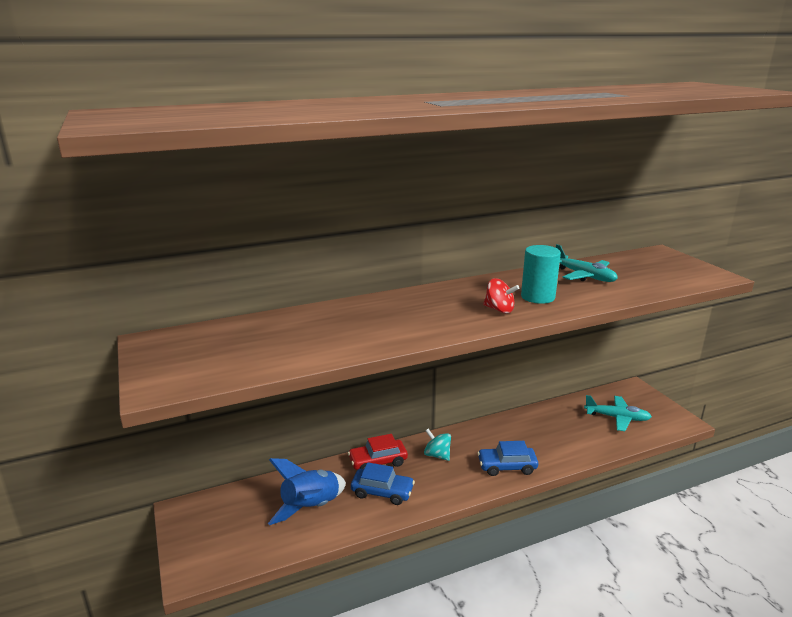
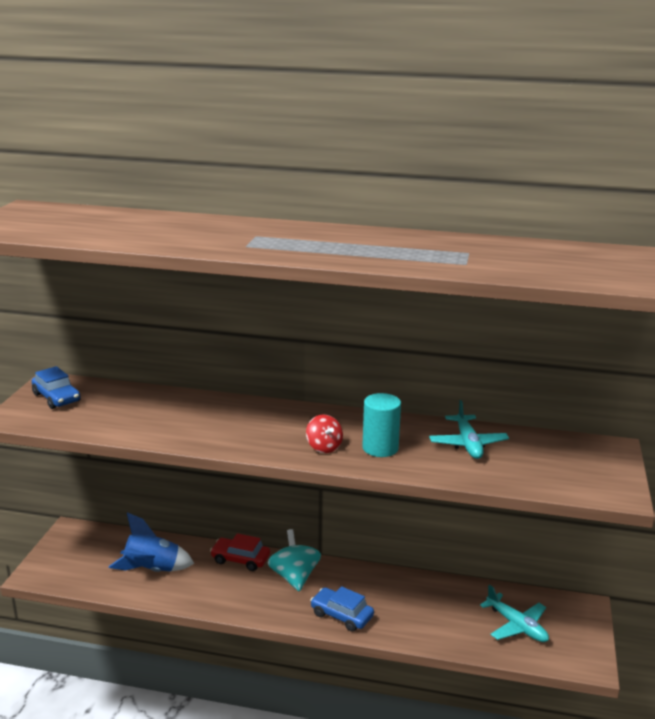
camera: 35 degrees right, 0 degrees up
(382, 492) = (215, 584): blue car -> blue car (56, 398)
(437, 455) = (294, 577): turquoise spinning top -> turquoise spinning top, size x1.59

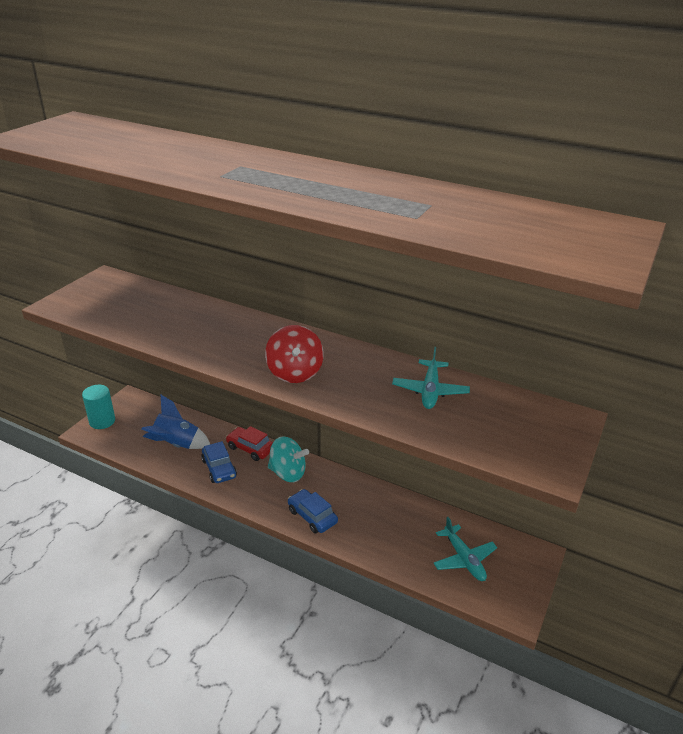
camera: 15 degrees right, 10 degrees up
(56, 398) = (101, 291): blue car -> blue car (219, 468)
(294, 577) = (288, 473): turquoise spinning top -> turquoise spinning top turned 105 degrees clockwise
(324, 447) = (294, 373): red spinning top -> red spinning top, size x1.59
(380, 448) = (345, 382): turquoise cylinder -> turquoise cylinder (102, 421)

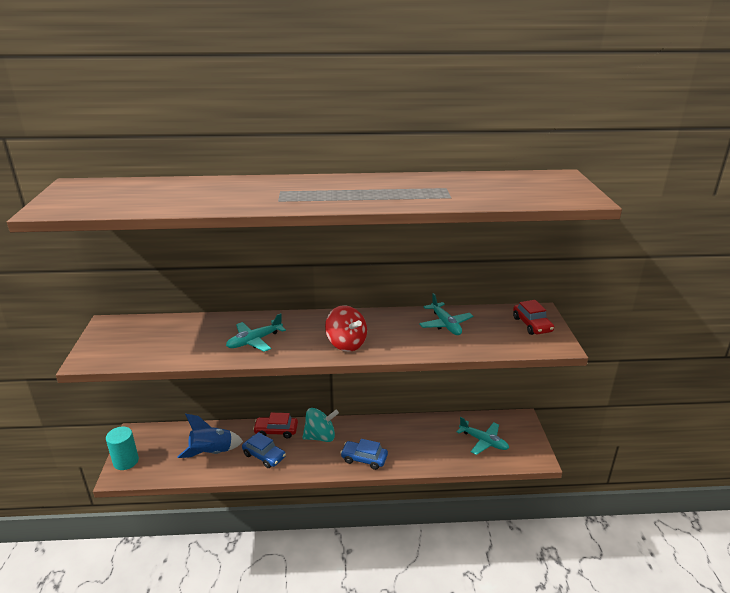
camera: 30 degrees left, 5 degrees down
(209, 337) = (254, 341): none -> turquoise plane
(543, 431) = (532, 324): none -> red car

